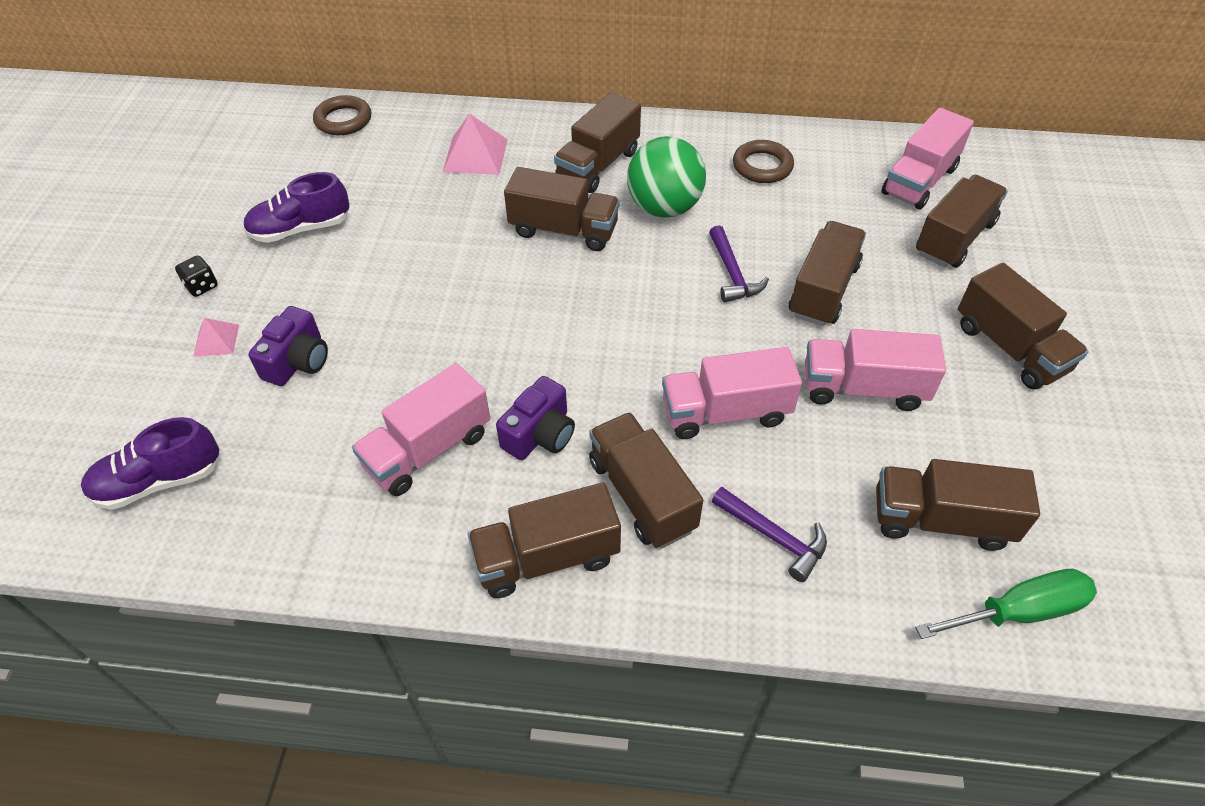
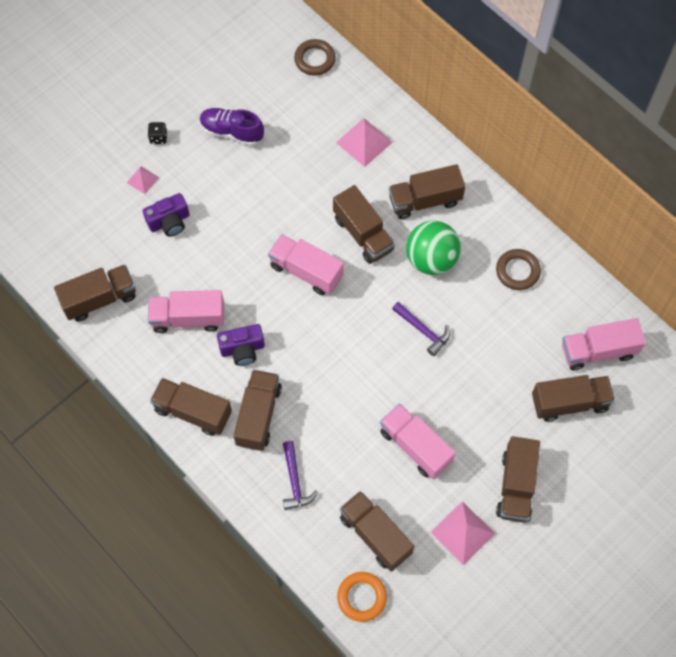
camera: 40 degrees right, 15 degrees up
(159, 481) = (68, 246): purple shoe -> none
(725, 412) = (336, 406): pink truck -> pink truck (306, 271)
(732, 273) = (423, 330): purple hammer -> purple hammer turned 75 degrees counterclockwise
(823, 290) = (459, 377): brown truck -> brown truck (100, 299)
(1019, 611) = (361, 597): green screwdriver -> orange ring
(1024, 437) = (463, 532): none -> pink pyramid

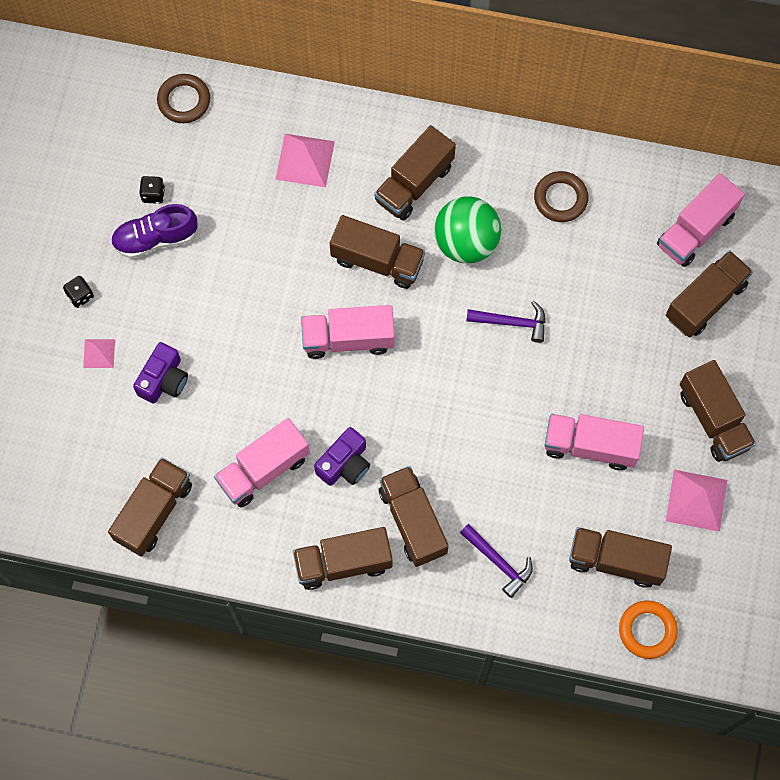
camera: 35 degrees left, 5 degrees up
(251, 104) = (153, 194): none -> black dice

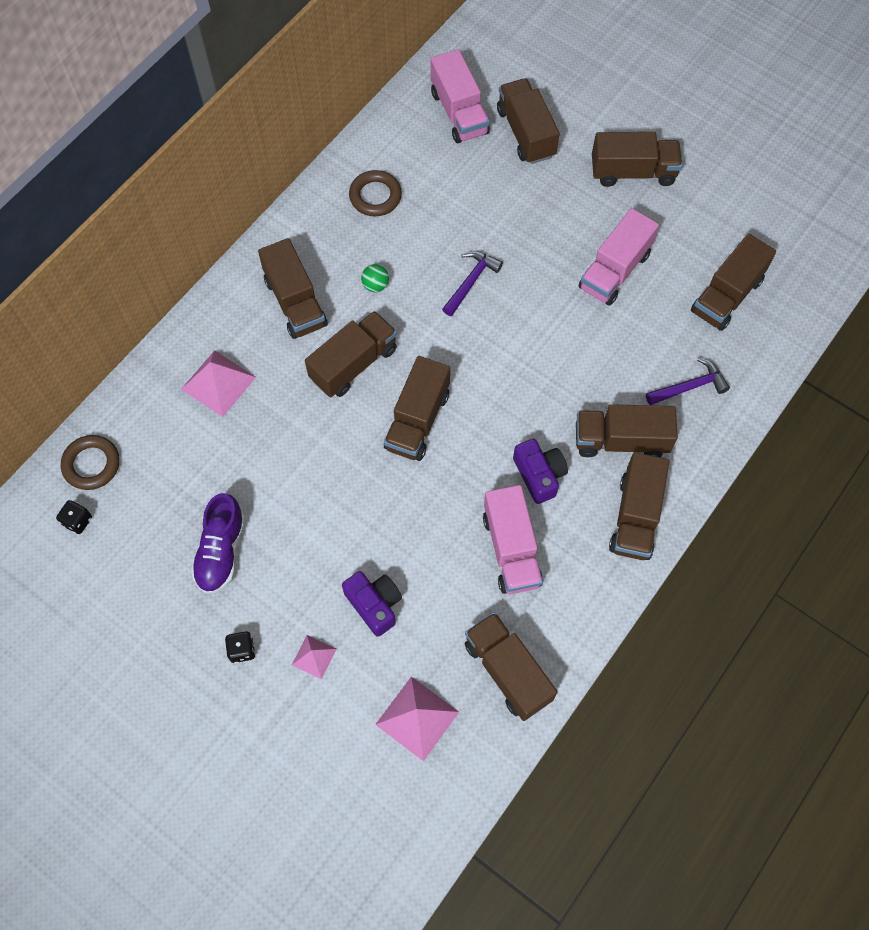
camera: 65 degrees left, 5 degrees down
(153, 194) = (173, 534): black dice -> black dice (77, 521)
(348, 339) = (417, 420): pink truck -> brown truck
(466, 242) = (375, 285): green ball -> green ball, size x0.42
(647, 630) = (798, 299): orange ring -> none
(696, 500) = (698, 214): pink pyramid -> pink pyramid (417, 718)

